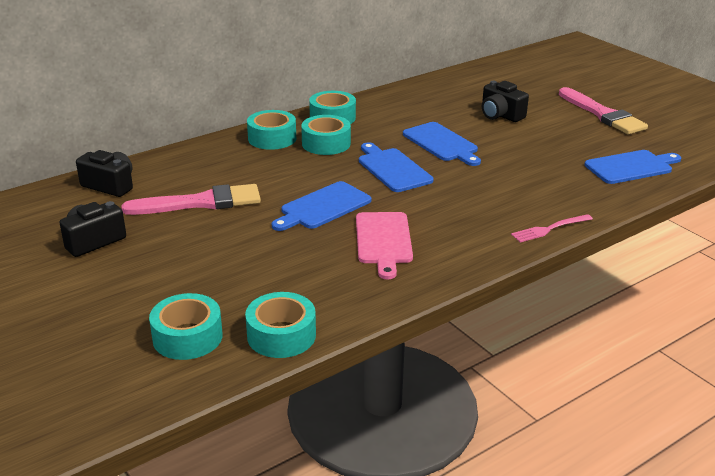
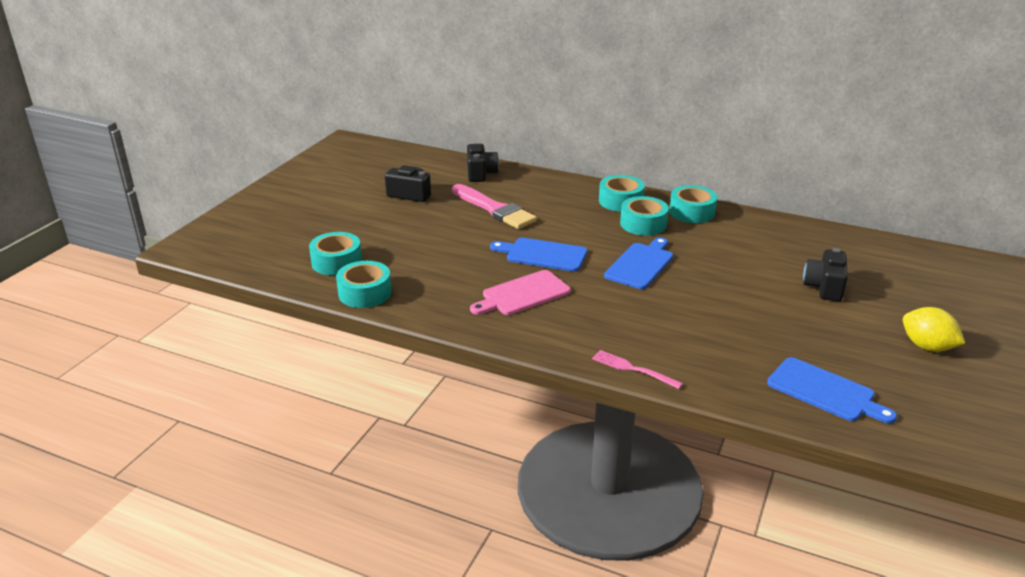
camera: 60 degrees right, 0 degrees up
(442, 143) = (719, 273): blue cutting board -> none
(603, 114) = (927, 347): pink brush -> yellow lemon

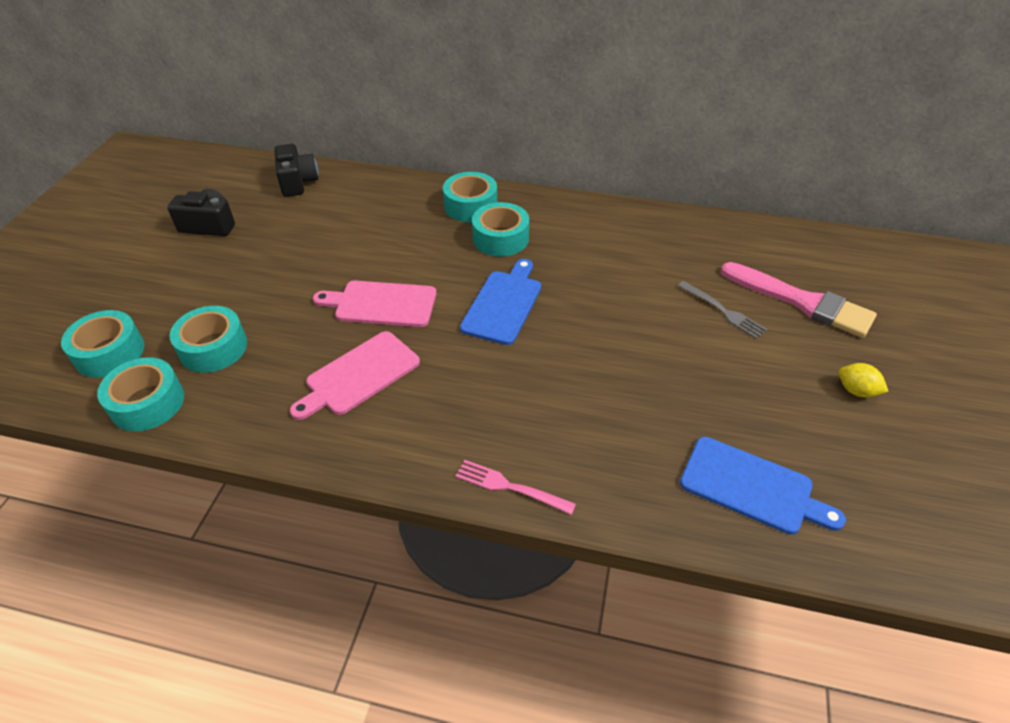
camera: 10 degrees left, 15 degrees up
(495, 209) = (317, 237): pink brush -> pink brush (802, 302)
(543, 254) = (381, 304): blue cutting board -> pink cutting board
(692, 212) = (556, 213): turquoise tape -> turquoise tape (213, 348)
(824, 287) = (723, 311): black camera -> grey fork
(927, 347) = (856, 391): yellow lemon -> yellow lemon, size x0.63

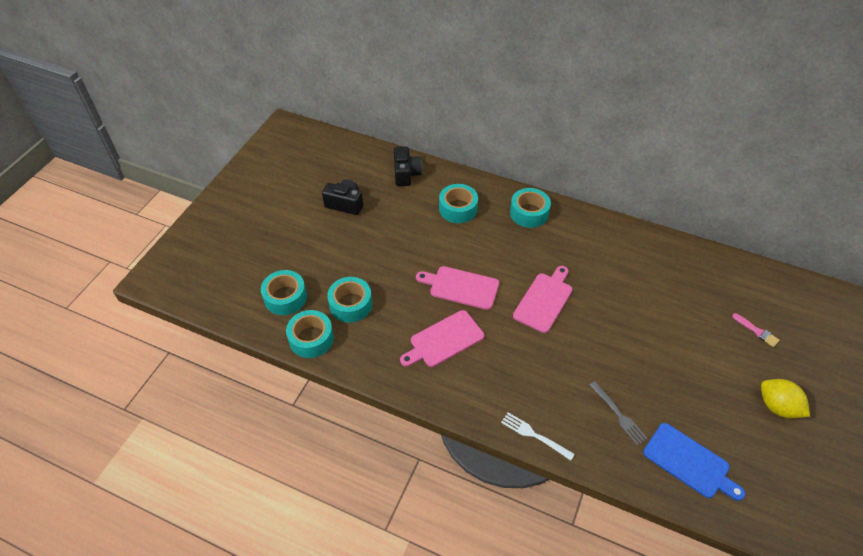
camera: 10 degrees right, 5 degrees up
(500, 238) = (548, 245): turquoise tape -> turquoise tape (458, 209)
(503, 304) = (544, 300): blue cutting board -> pink cutting board
(509, 487) = (534, 435): pink fork -> white fork
(723, 311) = (698, 330): grey fork -> grey fork (619, 415)
(802, 302) = (757, 331): pink brush -> pink brush, size x0.45
(856, 391) = (777, 407): yellow lemon -> yellow lemon, size x1.58

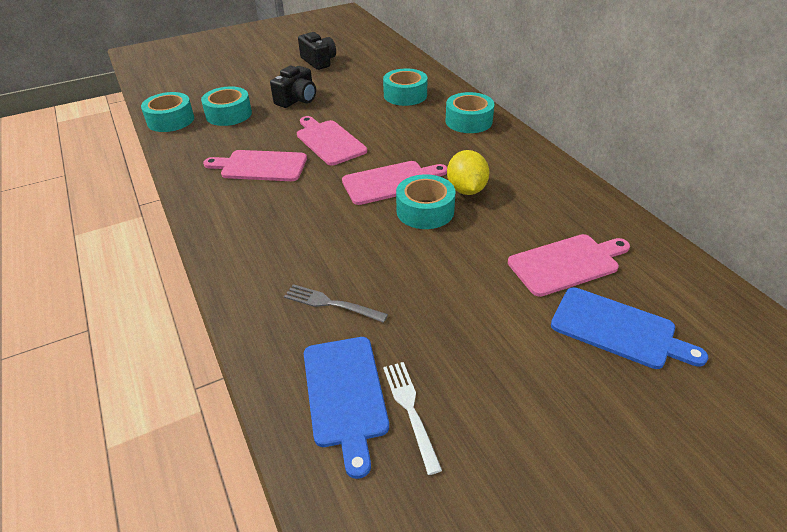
camera: 40 degrees right, 10 degrees down
(285, 297) = (193, 92): turquoise tape -> turquoise tape (425, 211)
(406, 174) = (394, 62): black camera -> black camera (297, 100)
(534, 435) = (227, 269): white fork -> white fork (410, 410)
(619, 415) = (330, 303): grey fork -> grey fork turned 105 degrees clockwise
(697, 302) = (567, 264): none -> pink cutting board
(757, 331) = (618, 329): pink brush -> blue cutting board
(777, 407) = (545, 419): yellow lemon -> yellow lemon (466, 190)

